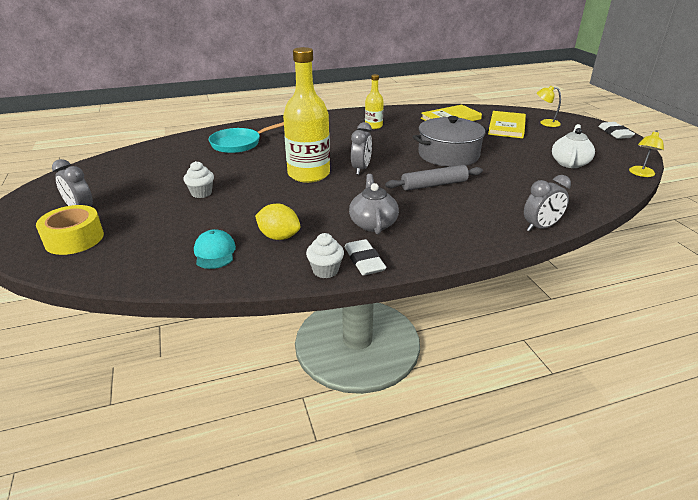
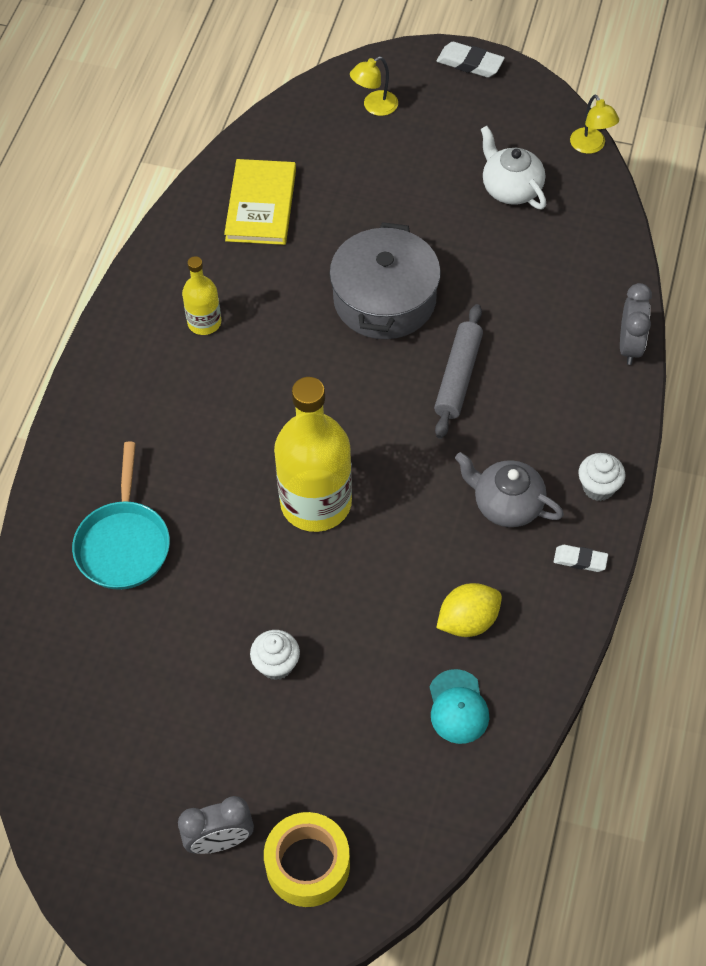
camera: 55 degrees left, 25 degrees up
(215, 252) = (458, 707): turquoise cap -> turquoise cap turned 120 degrees counterclockwise
(325, 270) = (574, 608): white cupcake -> white cupcake (598, 487)
(361, 169) = (348, 430): grey clock -> none
(364, 261) = (580, 560): white eraser -> white eraser, size x0.65
(506, 127) = (349, 162): yellow book -> none

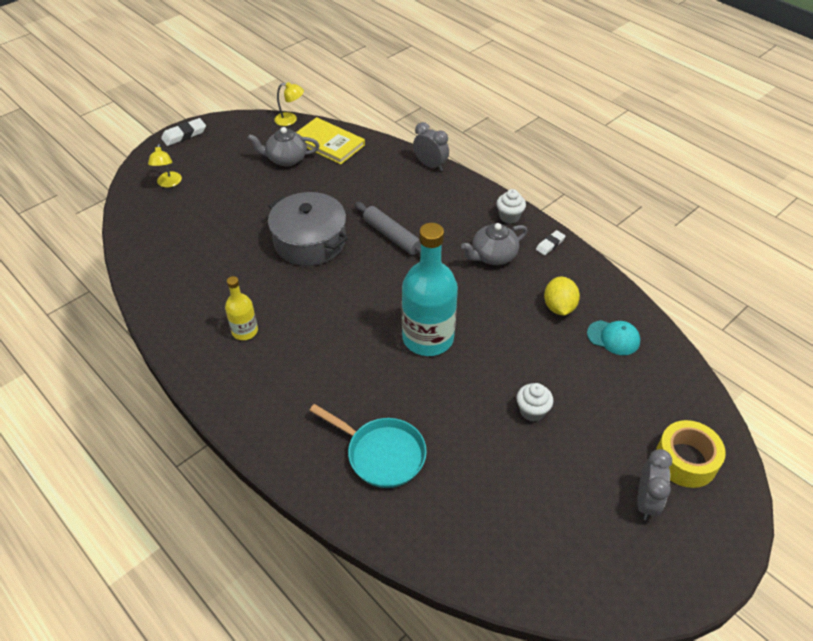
camera: 60 degrees left, 10 degrees down
(261, 205) = (183, 263): yellow book -> yellow book (328, 143)
(316, 503) = (428, 338): yellow bottle -> turquoise bottle
(511, 188) = (286, 159): white teapot -> grey teapot

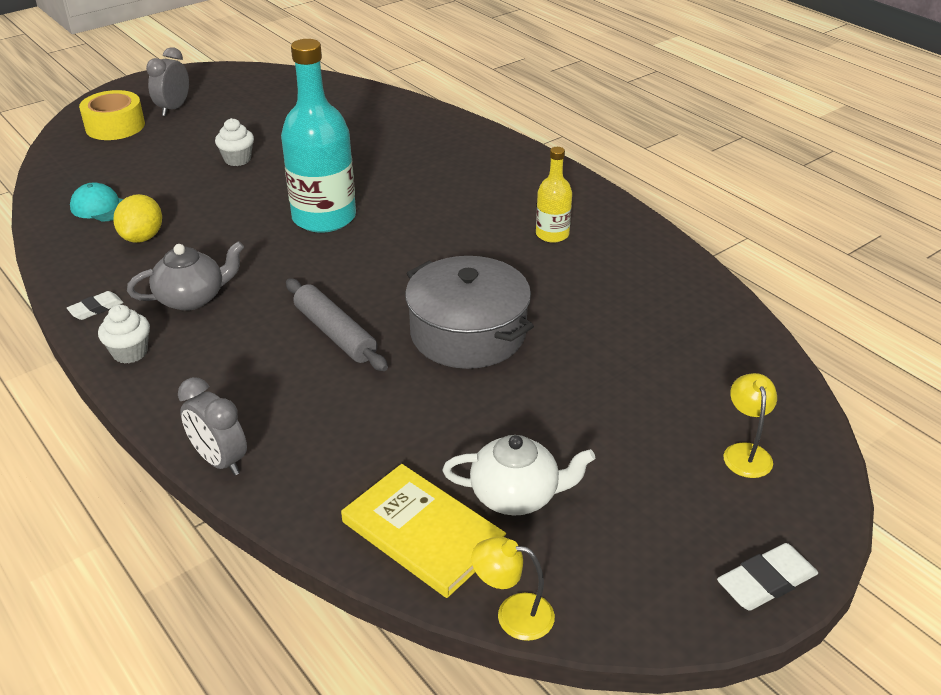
camera: 175 degrees left, 10 degrees down
(286, 159) = (516, 495): grey teapot -> white teapot
(382, 454) = (400, 141): turquoise pan -> none

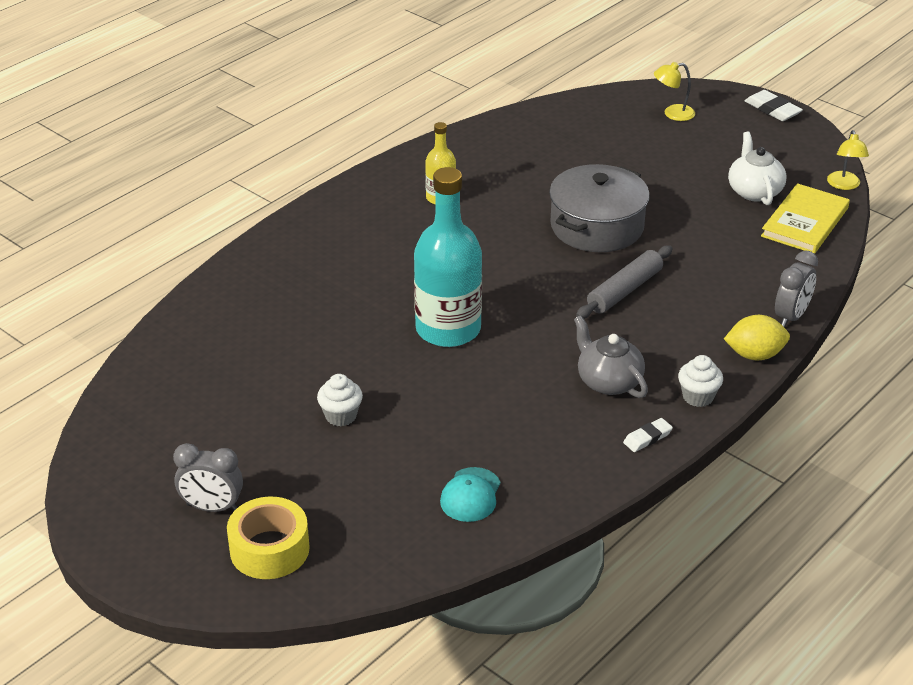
camera: 100 degrees left, 0 degrees up
(96, 308) = (647, 438): white eraser -> white eraser turned 75 degrees counterclockwise
(142, 237) = (520, 443): yellow lemon -> yellow lemon (754, 355)

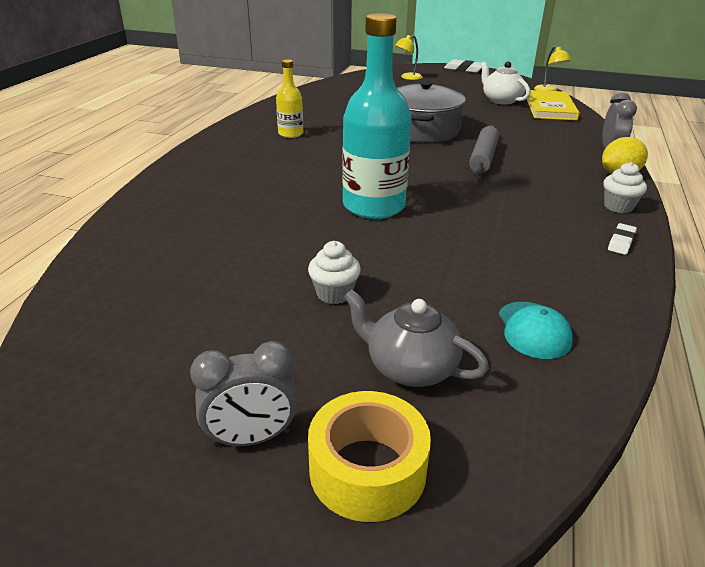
camera: 25 degrees left, 5 degrees down
(608, 381) = (541, 212): grey teapot -> grey teapot (410, 367)

